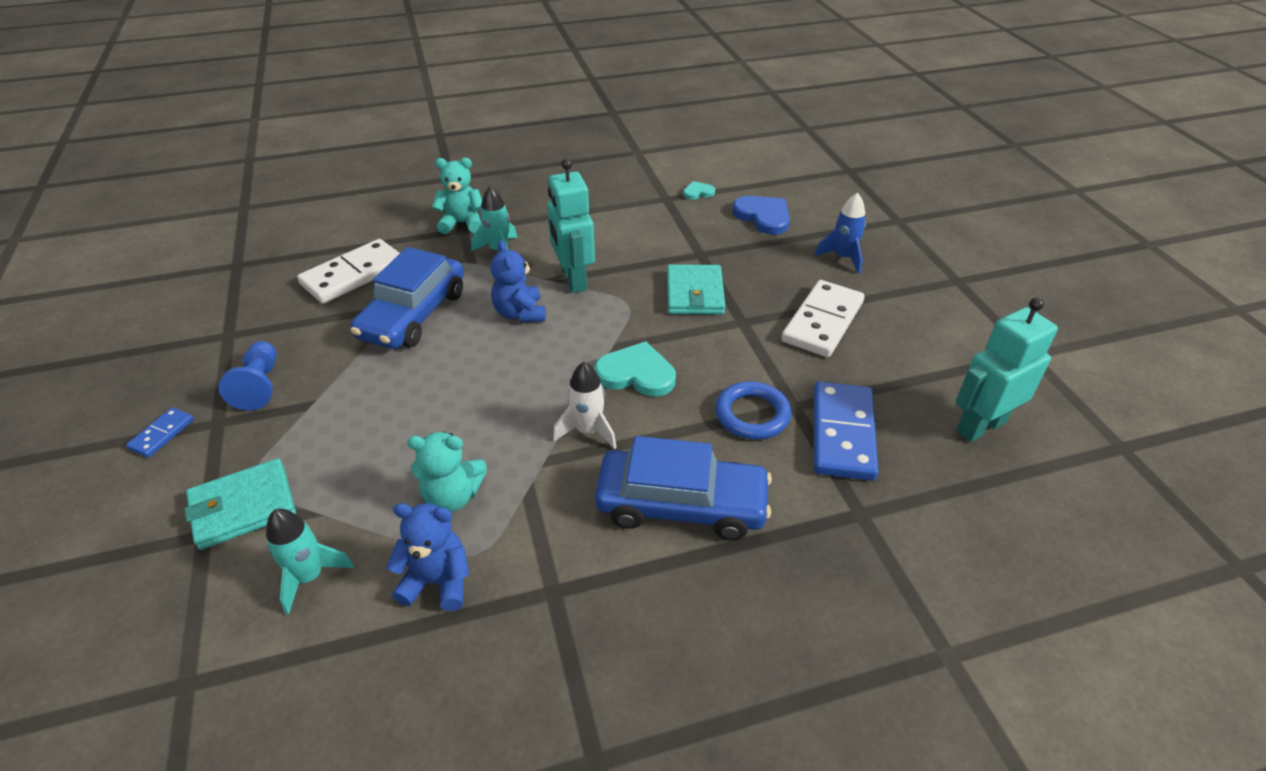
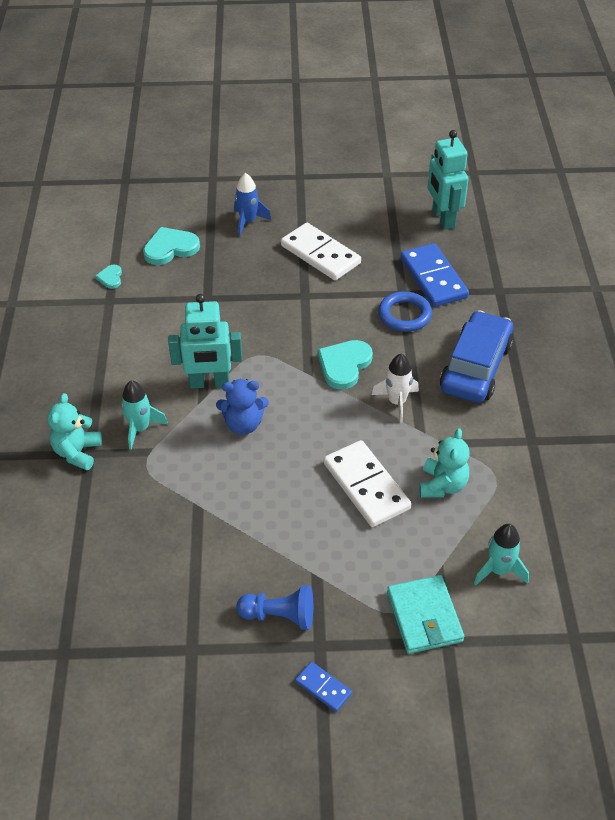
camera: 75 degrees left, 5 degrees up
(354, 275) = (131, 545): white domino -> white domino (366, 486)
(413, 314) = (216, 499): blue car -> none
(437, 581) = (515, 498): blue teddy bear -> none
(695, 293) = (259, 313): turquoise wallet -> none
(763, 216) = (170, 248): blue heart -> turquoise heart
(843, 434) = (433, 278): blue domino -> blue domino turned 45 degrees clockwise

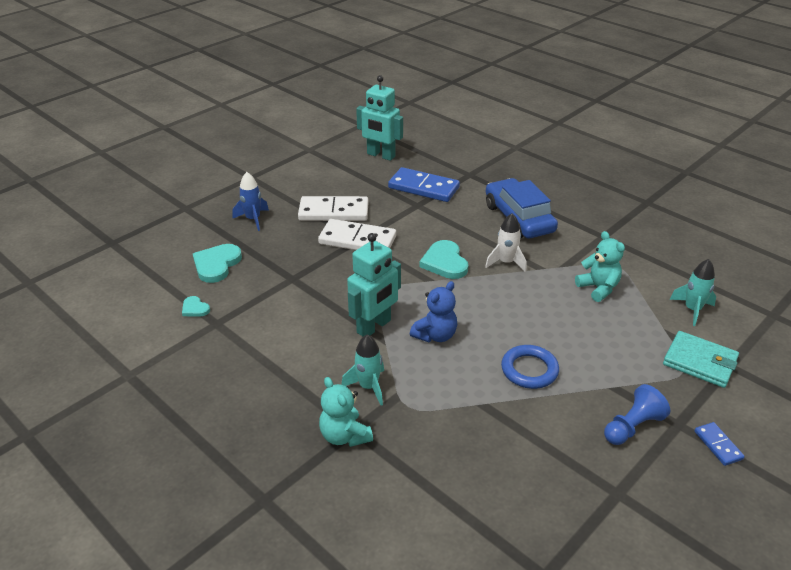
camera: 45 degrees left, 10 degrees down
(323, 687) = (718, 445): blue domino -> blue domino turned 75 degrees clockwise
(366, 486) = (561, 317): white domino -> white domino (357, 240)
(404, 315) = (437, 215): blue ring -> blue ring (529, 370)

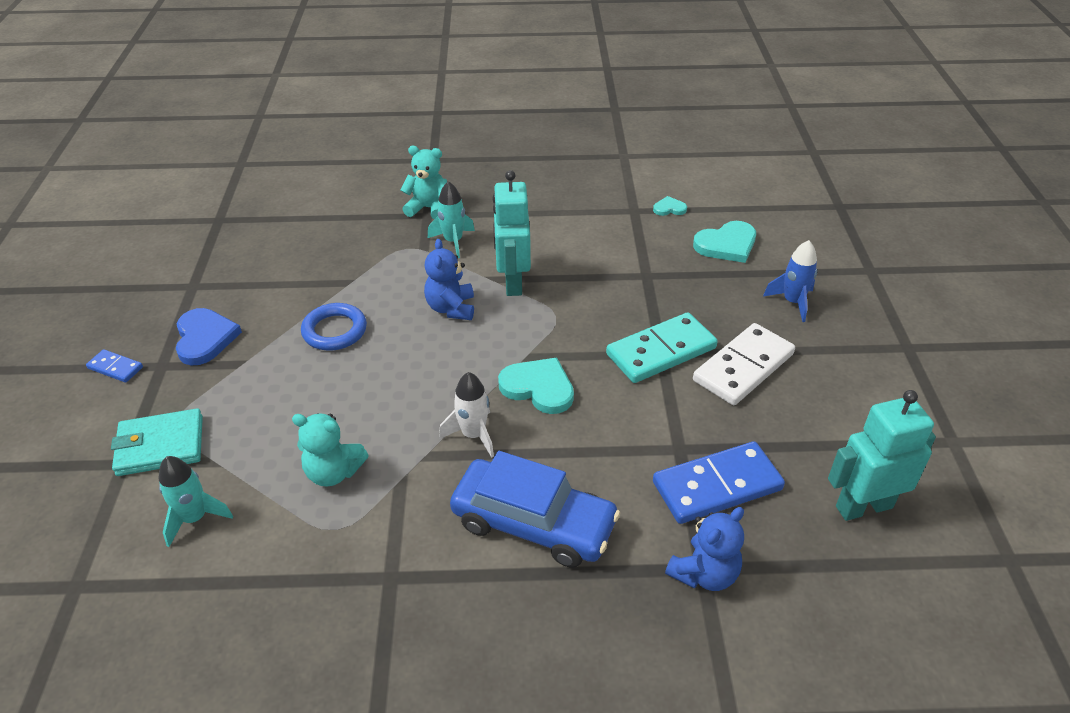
camera: 135 degrees right, 5 degrees up
(216, 264) = (726, 245): turquoise heart -> turquoise heart turned 90 degrees clockwise
(357, 240) = (661, 351): white domino -> turquoise domino
(471, 173) = (704, 573): none -> blue teddy bear
(632, 427) = (205, 338): blue pawn -> blue heart

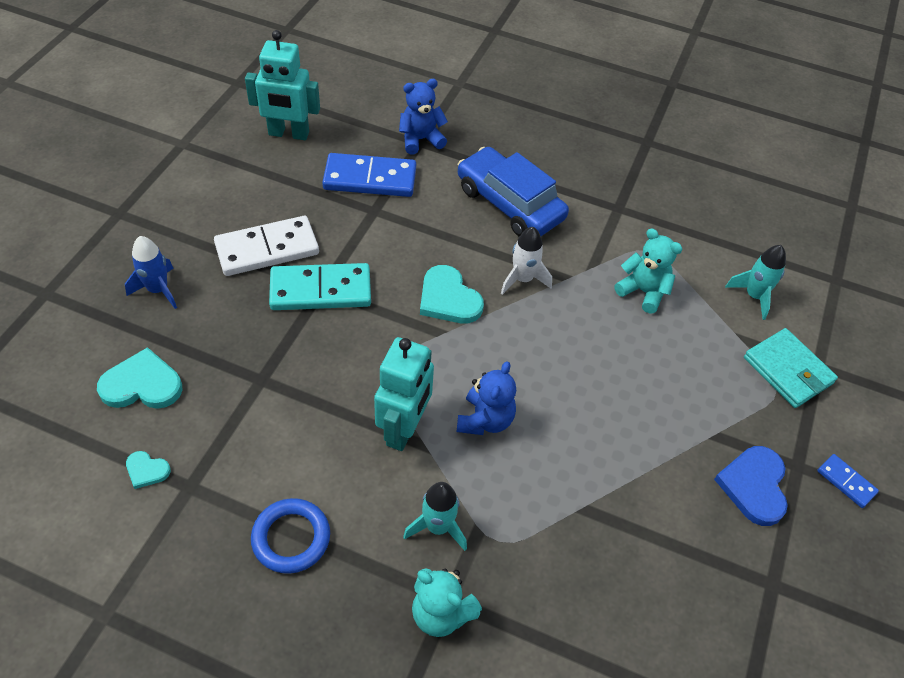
camera: 160 degrees left, 10 degrees up
(160, 446) = (788, 370): turquoise wallet -> turquoise wallet turned 45 degrees clockwise
(334, 331) = (614, 439): blue ring -> blue ring (291, 538)

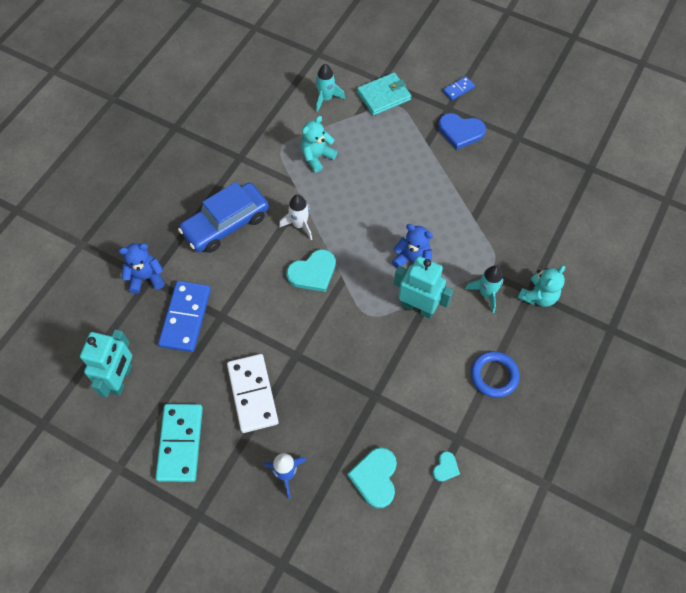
camera: 80 degrees left, 10 degrees up
(320, 290) = (297, 356): turquoise domino -> turquoise domino (180, 443)
(421, 139) = (146, 278): blue teddy bear -> blue teddy bear turned 90 degrees clockwise

